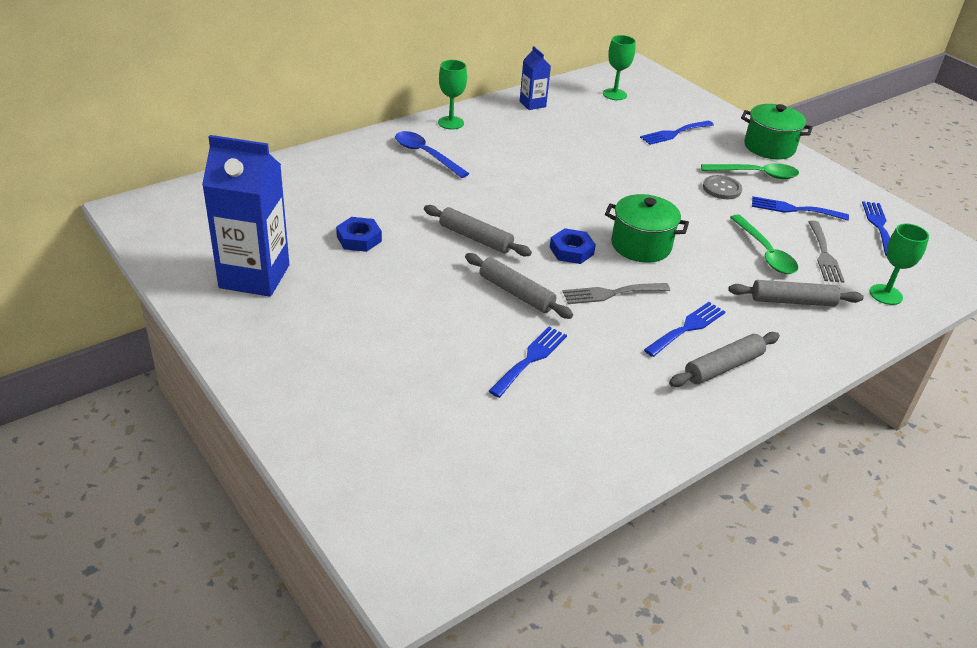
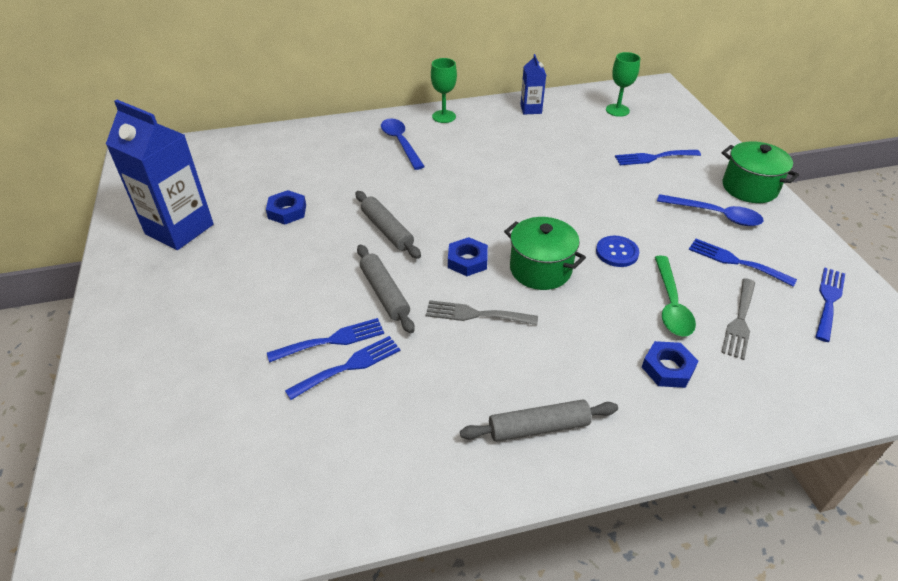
camera: 25 degrees right, 5 degrees up
(687, 328) = (529, 371): blue fork -> blue fork (332, 340)
(695, 220) = (617, 252): none -> blue button
(722, 188) = (667, 224): grey button -> none
(756, 174) = (715, 215): green spoon -> blue spoon
(792, 301) = (667, 368): grey rolling pin -> blue nut
(885, 294) = (788, 387): green goblet -> none

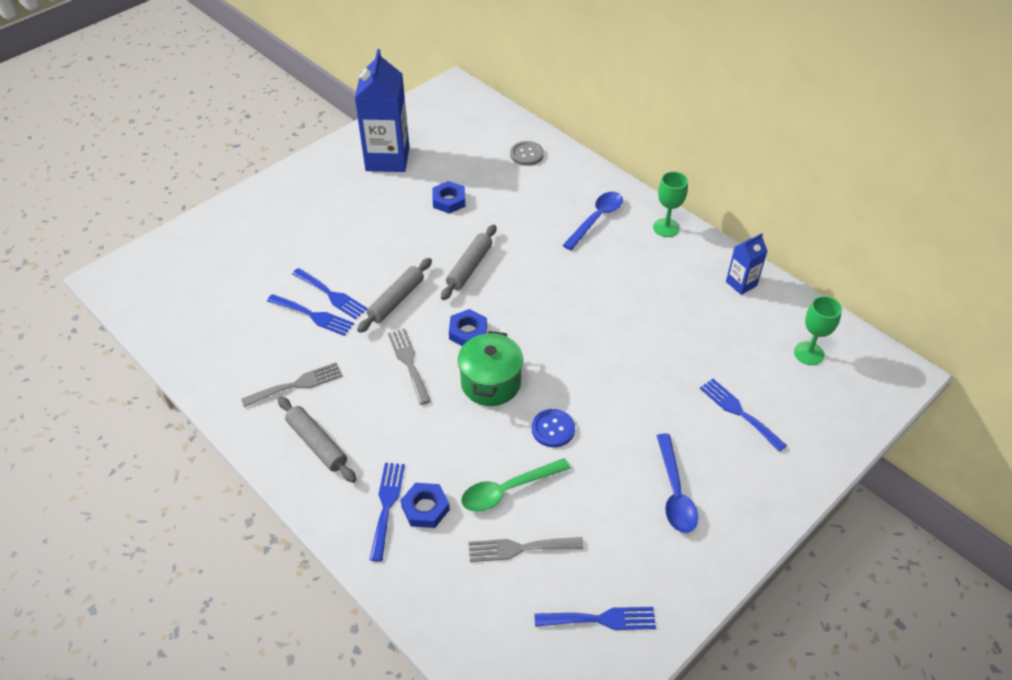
camera: 60 degrees right, 5 degrees up
(282, 147) = (526, 154): none -> grey button
(441, 416) = (297, 384): none -> grey fork
(735, 261) = (608, 526): blue fork -> blue fork (387, 505)
(749, 188) = (752, 512): green pot -> none

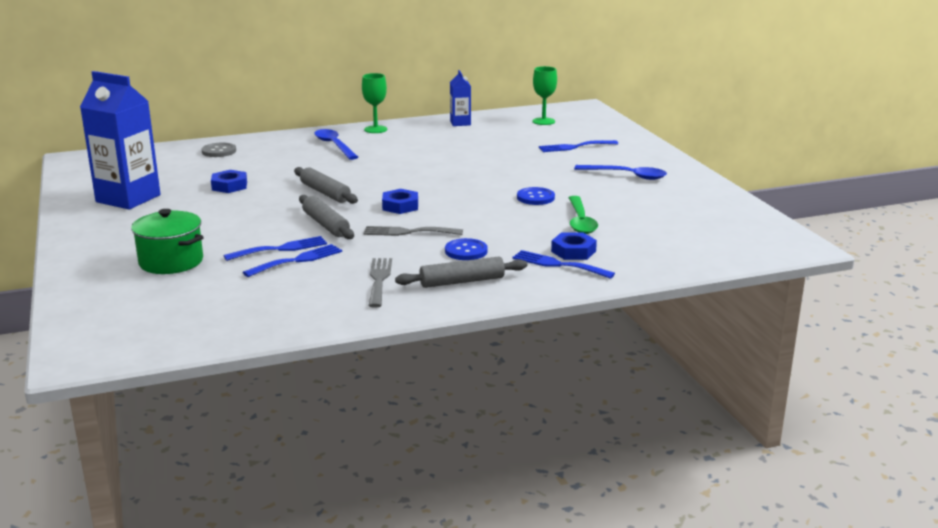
camera: 65 degrees left, 25 degrees down
(385, 422) = (466, 251): none -> blue button
(490, 383) = (466, 208): green pot -> green pot (171, 262)
(519, 548) = (638, 227): grey fork -> none
(601, 619) = (716, 215): blue fork -> none

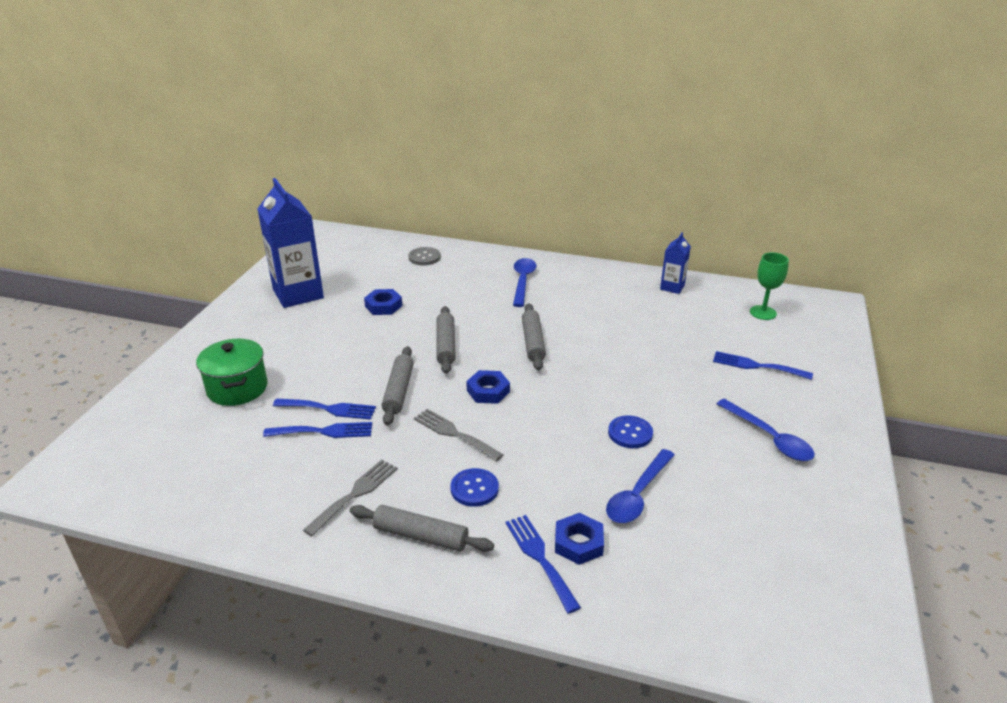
camera: 35 degrees right, 10 degrees up
(375, 129) = (582, 271): green goblet -> none
(395, 174) = (533, 342): none -> grey rolling pin
(580, 221) = (637, 495): green spoon -> blue spoon

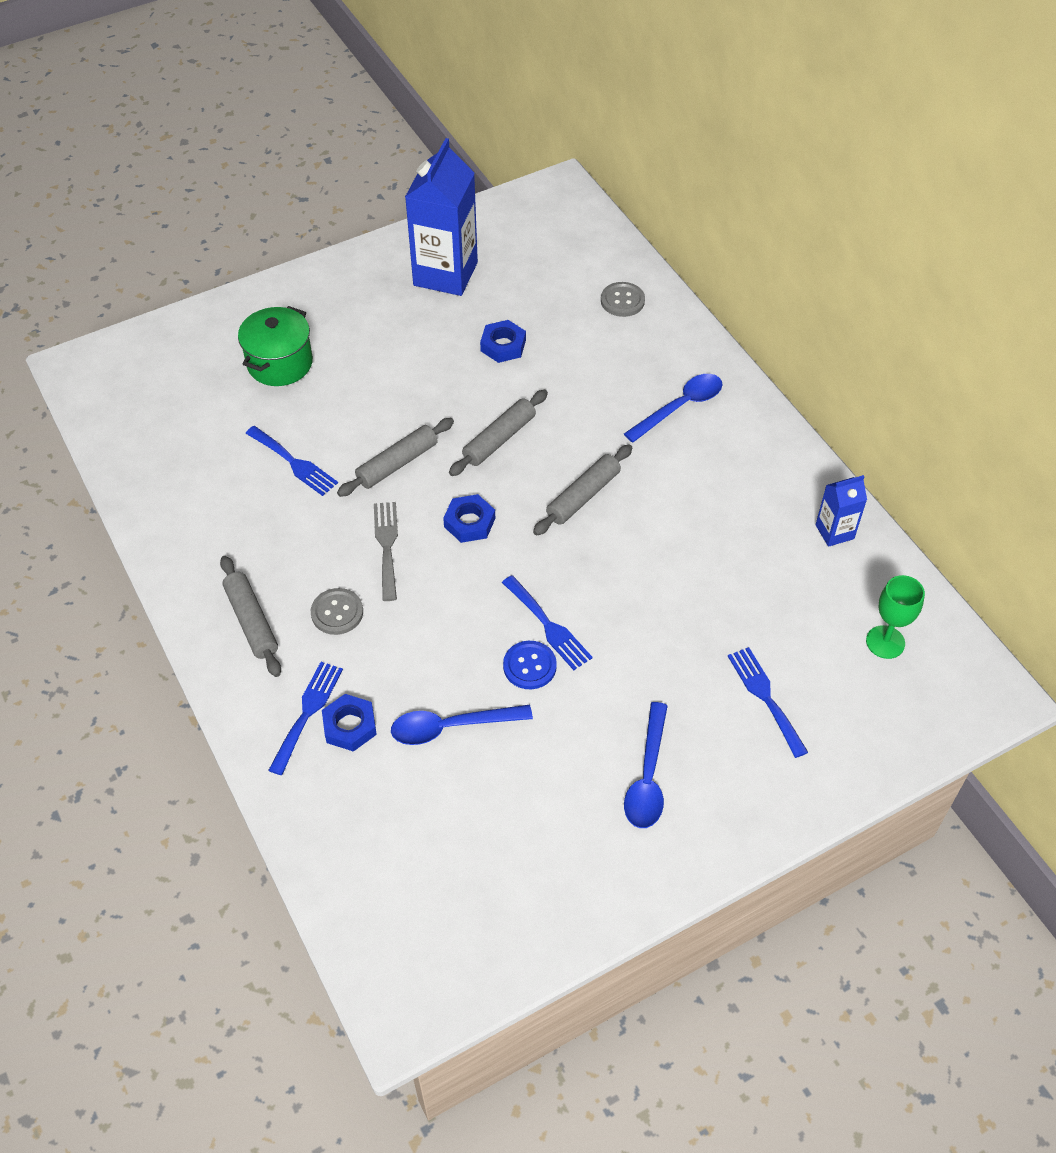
camera: 45 degrees right, 20 degrees up
(329, 409) = (323, 441): blue fork -> blue fork (548, 626)
(355, 494) = (250, 544): grey fork -> none
(474, 489) = (337, 612): blue button -> grey button

